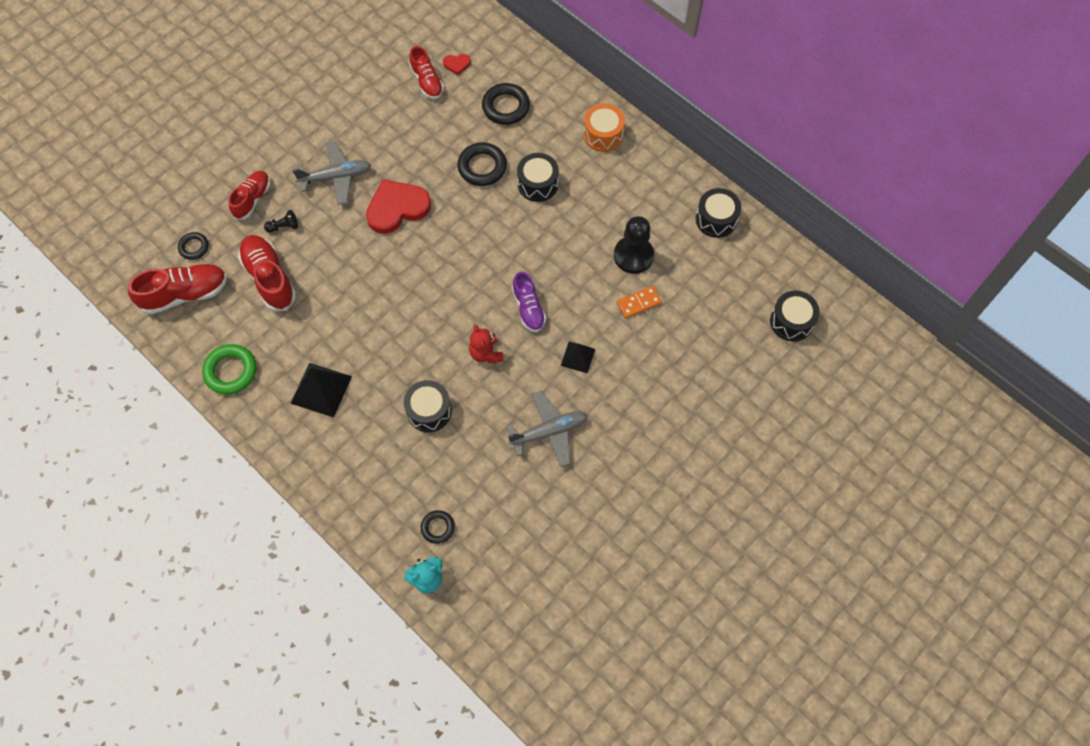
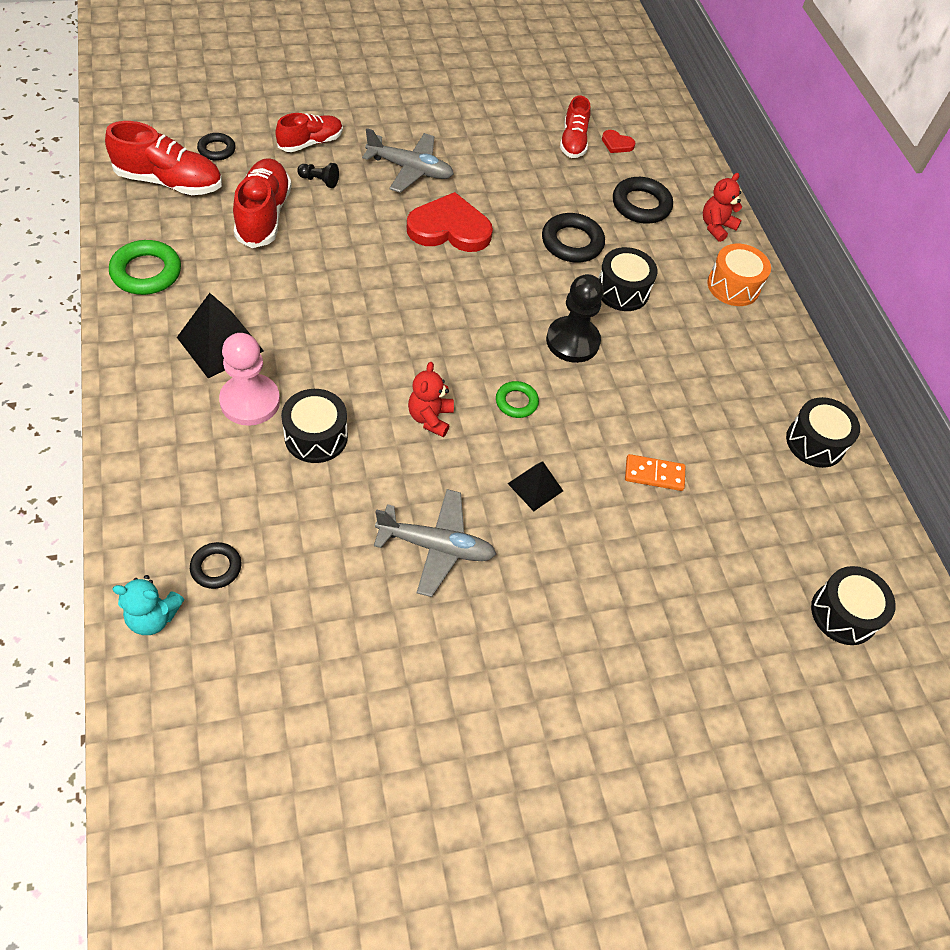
camera: 25 degrees right, 10 degrees down
(371, 415) = (250, 401): none -> pink pawn
(528, 308) = (516, 402): purple shoe -> green ring
(564, 93) = (716, 227): none -> red teddy bear
(633, 256) = (683, 421): black pawn -> black pawn (572, 341)

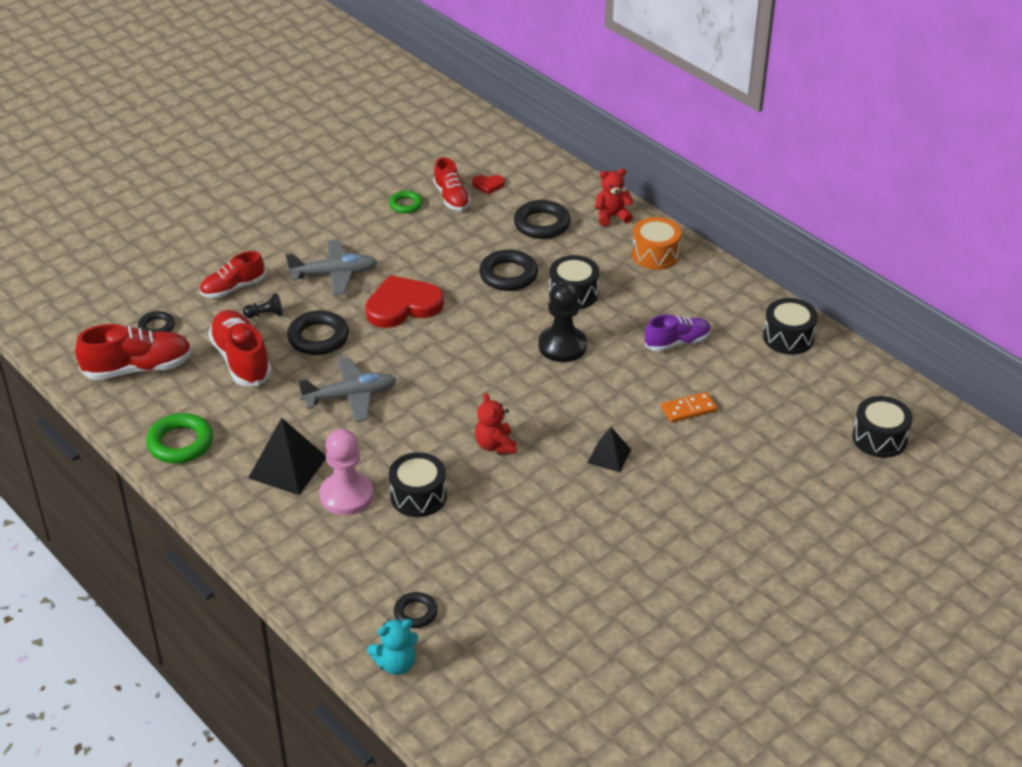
camera: 20 degrees left, 15 degrees down
(310, 143) = (233, 288): red shoe -> red shoe turned 150 degrees counterclockwise
(348, 225) = (318, 338): none -> black ring
(436, 546) = (567, 526): grey plane -> grey plane (350, 396)
(516, 402) = (552, 406): green ring -> green ring (406, 205)
(692, 392) = (677, 343): none -> purple shoe
(716, 227) = (612, 216): red teddy bear -> red teddy bear turned 60 degrees clockwise

